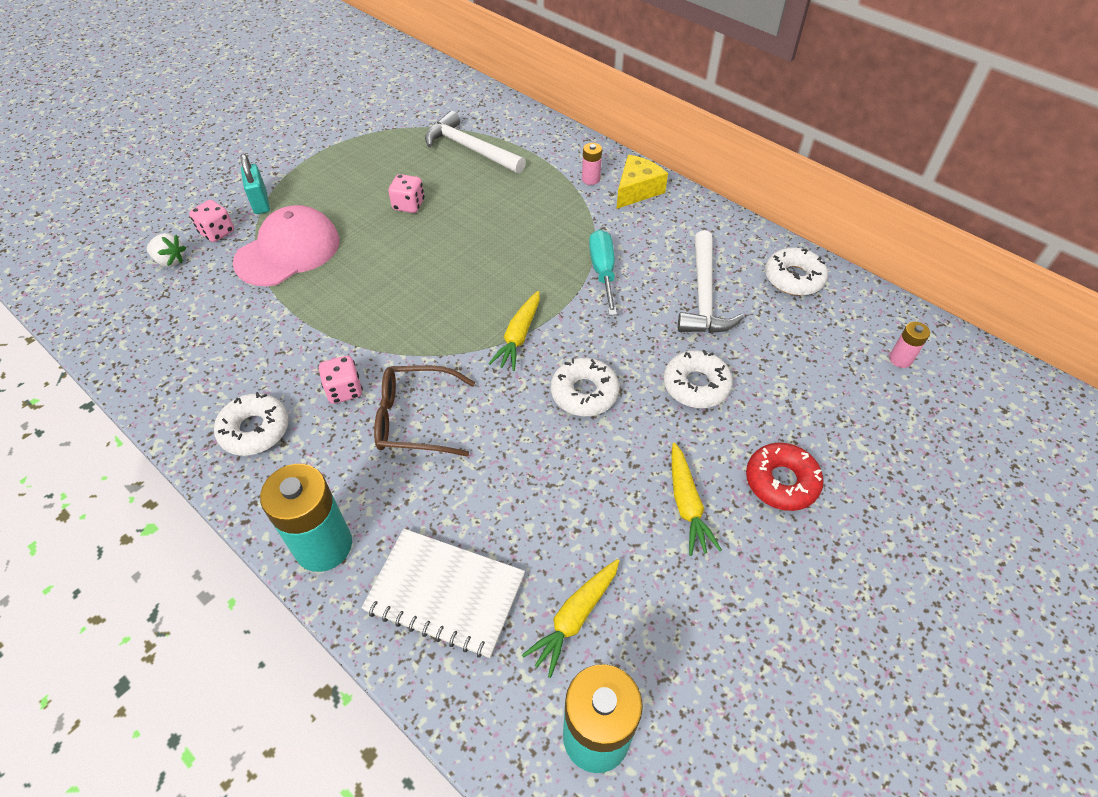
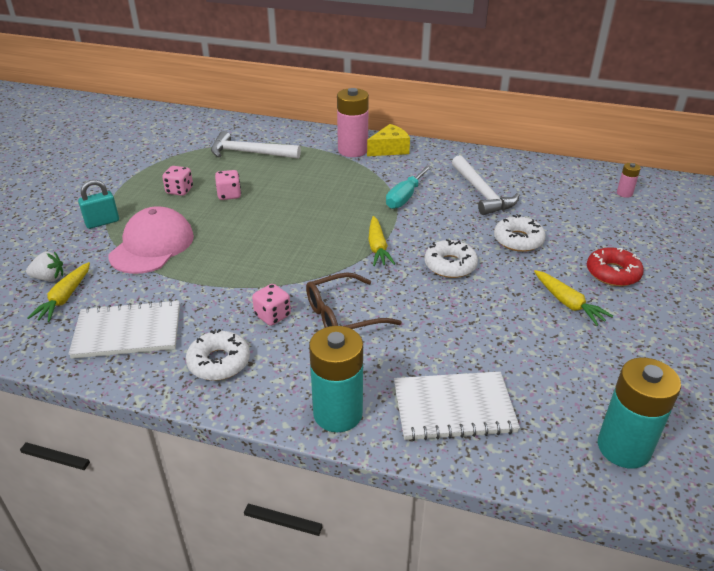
camera: 25 degrees left, 15 degrees down
(197, 357) = (128, 332): none -> white notebook
(217, 232) = (78, 249): pink dice -> pink dice (179, 191)
(261, 203) = (102, 222): turquoise padlock -> turquoise padlock turned 75 degrees counterclockwise
(575, 618) = (552, 388): yellow carrot -> yellow carrot (65, 298)
(590, 179) = (352, 150): pink battery -> pink battery, size x2.12
(603, 271) = (405, 197): turquoise screwdriver -> turquoise screwdriver turned 120 degrees counterclockwise
(637, 190) = (389, 149): yellow cheese -> yellow cheese turned 45 degrees clockwise
(793, 278) = (528, 170): white donut -> none

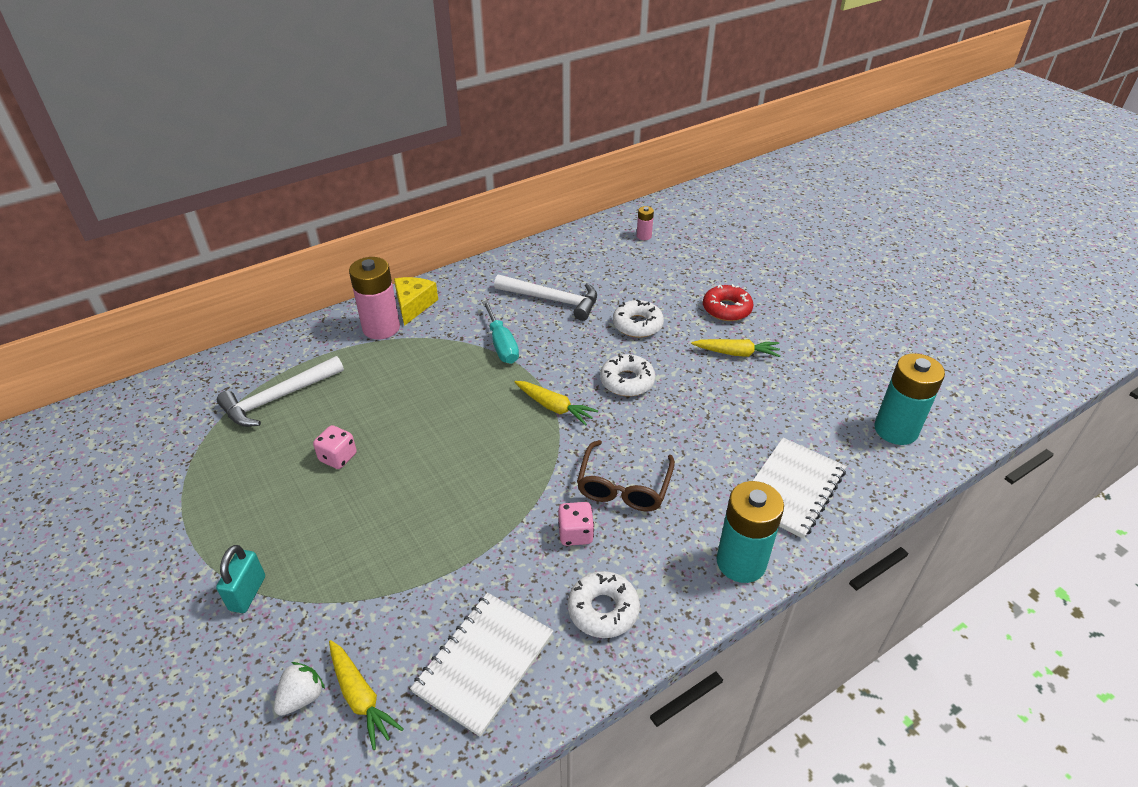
camera: 50 degrees left, 5 degrees up
(152, 246) = (353, 569): pink cap -> none
(179, 191) = (274, 492): pink dice -> none

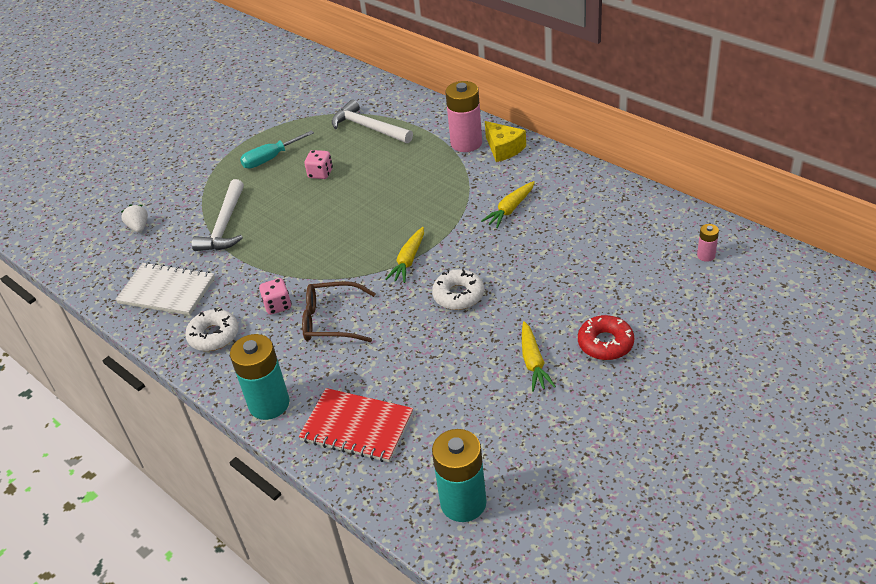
camera: 80 degrees right, 0 degrees up
(247, 593) = (204, 181): turquoise padlock -> none
(302, 697) = (139, 227): white strawberry -> white strawberry turned 135 degrees counterclockwise
(360, 697) = (140, 249): yellow carrot -> yellow carrot (510, 209)
(413, 305) = (503, 149): yellow cheese -> yellow cheese turned 60 degrees clockwise
(502, 345) = (474, 210): turquoise screwdriver -> turquoise screwdriver (270, 159)
(552, 300) = (554, 222): white hammer -> white hammer (224, 225)
(637, 325) = (544, 284): white donut -> none
(792, 489) = (357, 427): white notebook -> red notebook

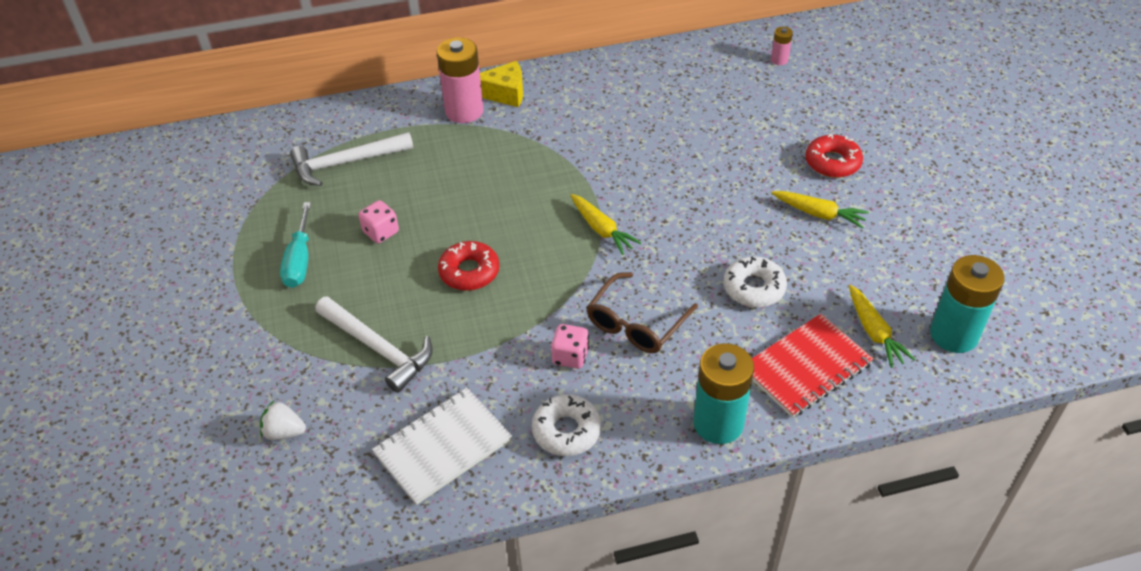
camera: 60 degrees left, 5 degrees up
(317, 225) = (469, 272): none -> red donut
(458, 295) = (687, 219): white donut -> white donut (754, 288)
(510, 209) = (600, 131): yellow carrot -> yellow carrot (874, 332)

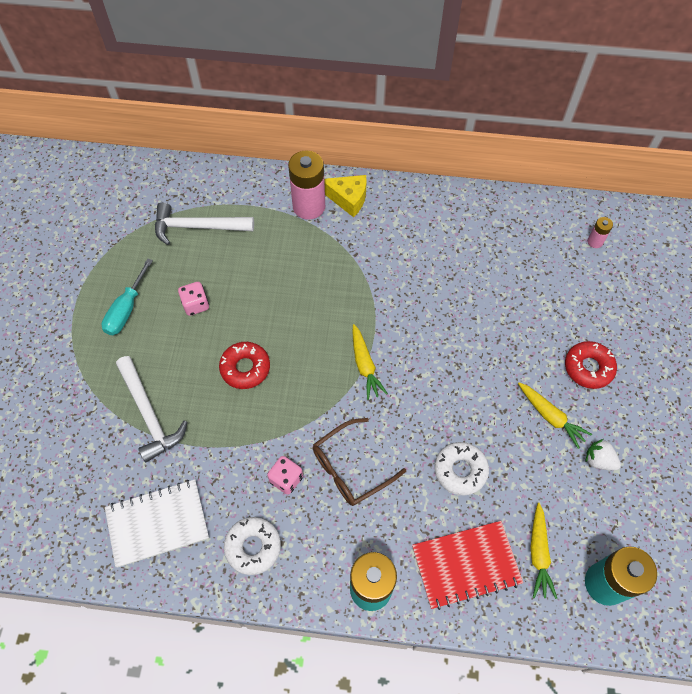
camera: 20 degrees right, 15 degrees up
(284, 432) = (54, 463): white strawberry -> white strawberry (598, 460)

